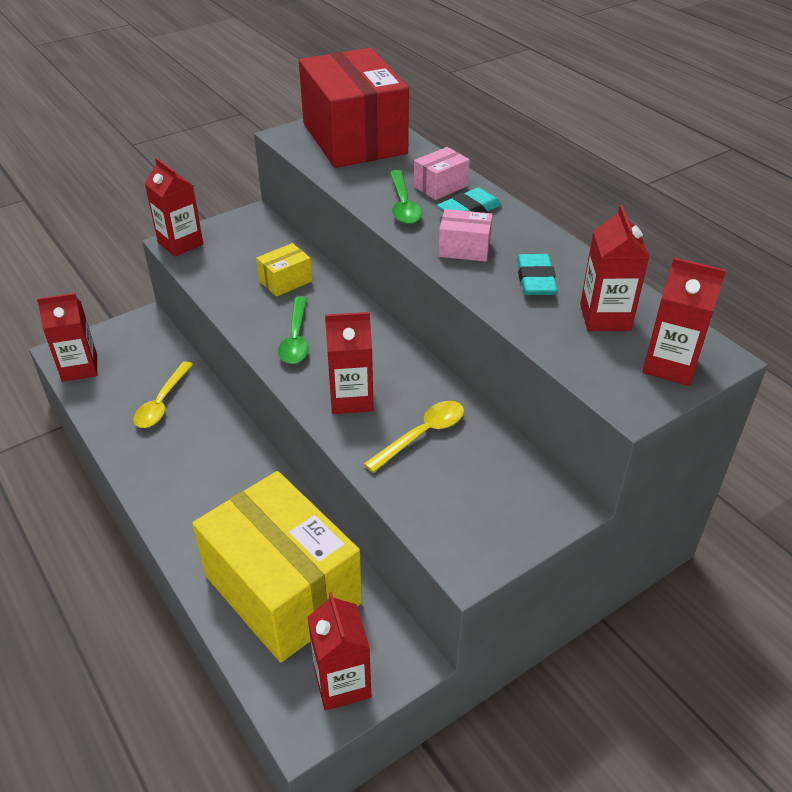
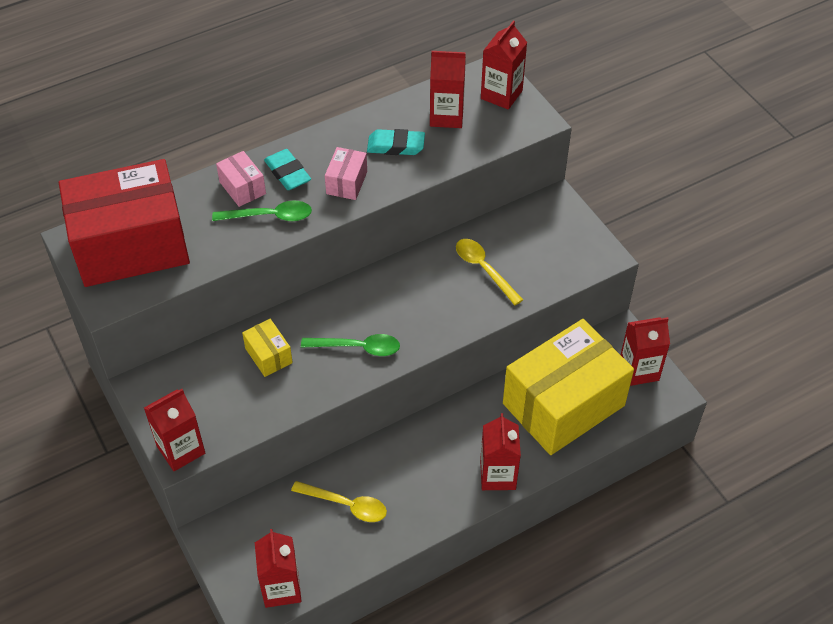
camera: 85 degrees left, 10 degrees up
(351, 399) = (440, 311): red carton -> red carton (497, 475)

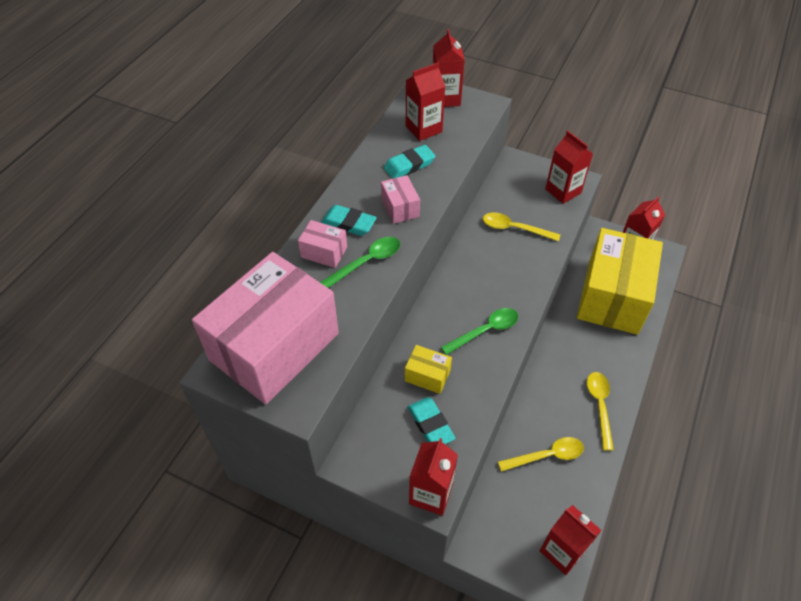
camera: 35 degrees left, 0 degrees up
(131, 245) = (274, 346): red box -> pink box
(232, 397) = (430, 424): none -> turquoise eraser
(441, 495) = (599, 406): none -> yellow spoon
(497, 475) = (620, 368): red carton -> red carton (563, 191)

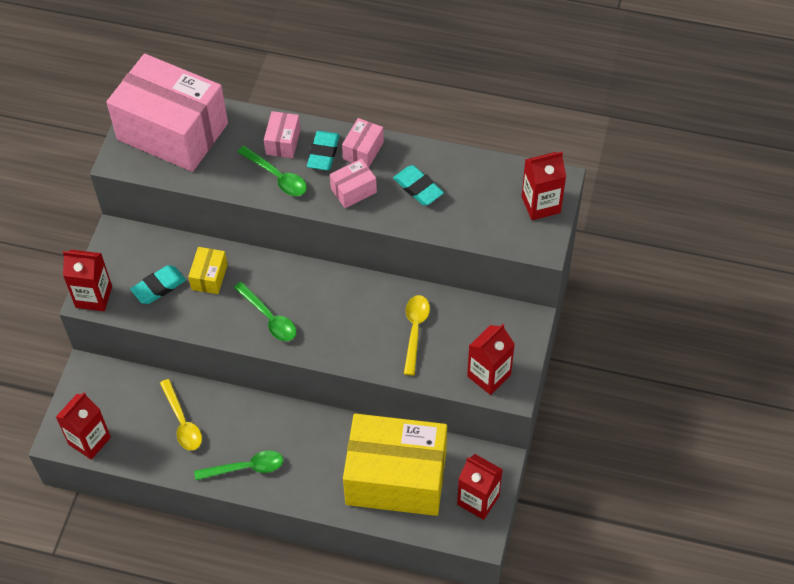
camera: 80 degrees right, 5 degrees up
(355, 195) = (363, 150): none -> pink box
(423, 129) = (480, 191): red carton -> none
(599, 406) = (246, 468): yellow spoon -> green spoon

